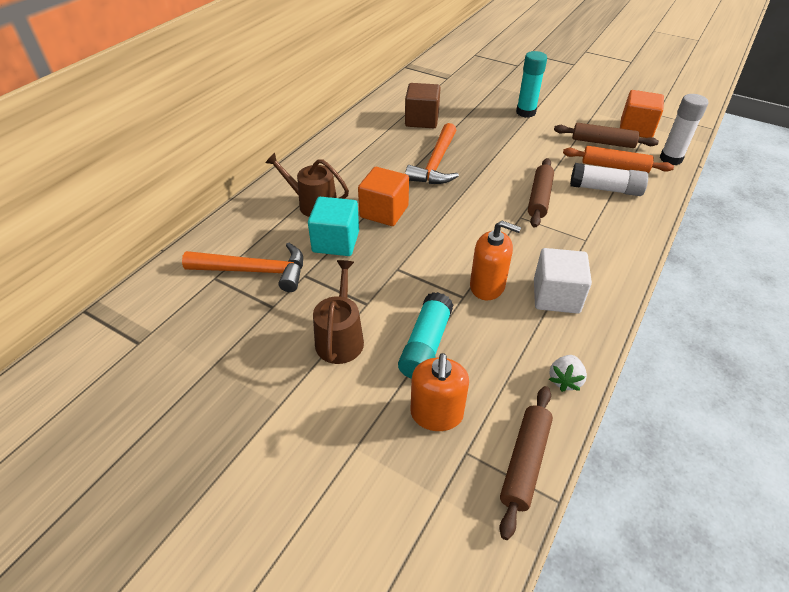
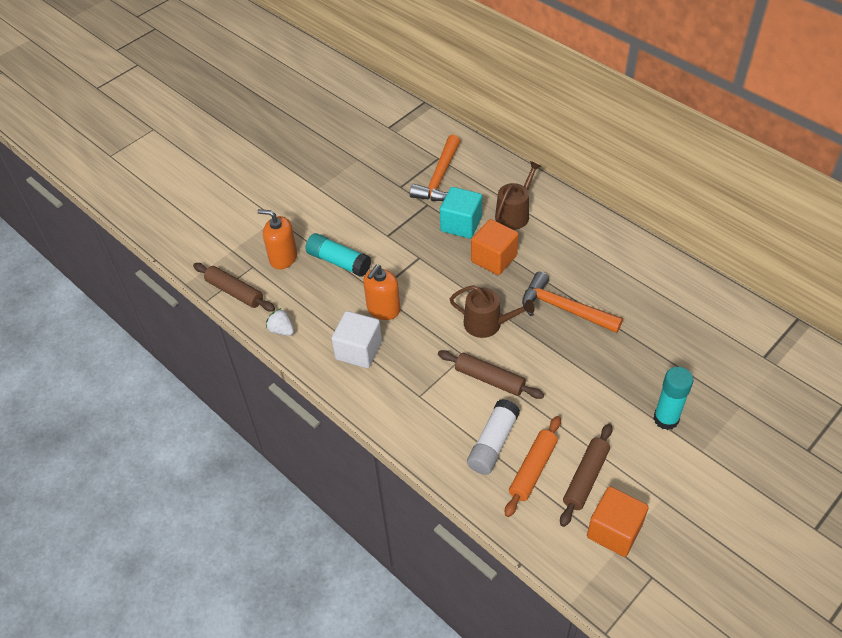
camera: 105 degrees right, 5 degrees up
(340, 338) = (360, 219): brown watering can -> brown watering can (487, 324)
(422, 120) = (655, 312): brown cube -> none
(670, 159) = (539, 538): white glue stick -> none

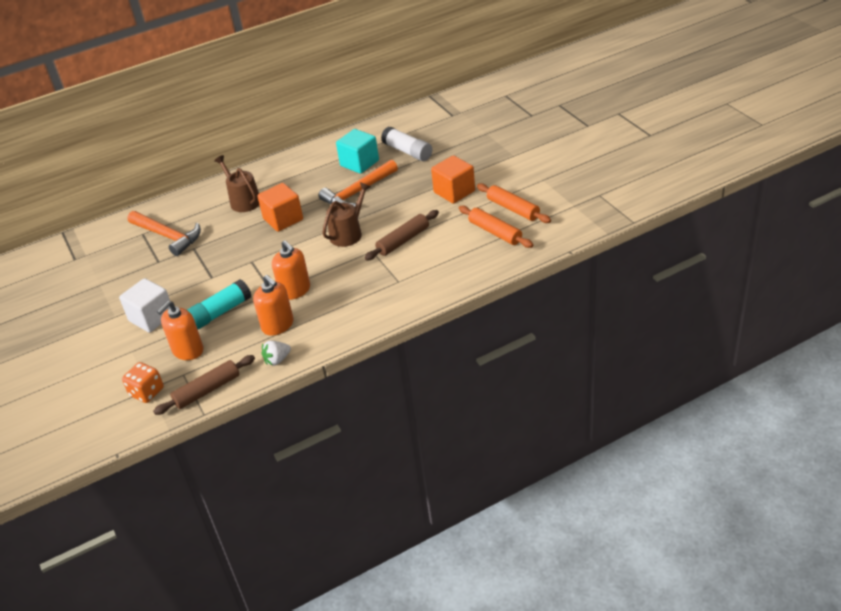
camera: 70 degrees left, 10 degrees down
(227, 250) = (147, 392): none -> orange dice
(329, 313) = (278, 325): none -> orange soap dispenser
(358, 350) = (331, 311): white cube -> white cube (151, 317)
(461, 224) = (232, 231): turquoise cube -> turquoise cube (359, 163)
(493, 443) = (463, 248): white glue stick -> white glue stick (407, 151)
(585, 478) = (513, 209): brown rolling pin -> orange rolling pin
(614, 531) = (559, 204): orange cube -> orange cube (454, 192)
(666, 419) = (481, 165): turquoise glue stick -> none

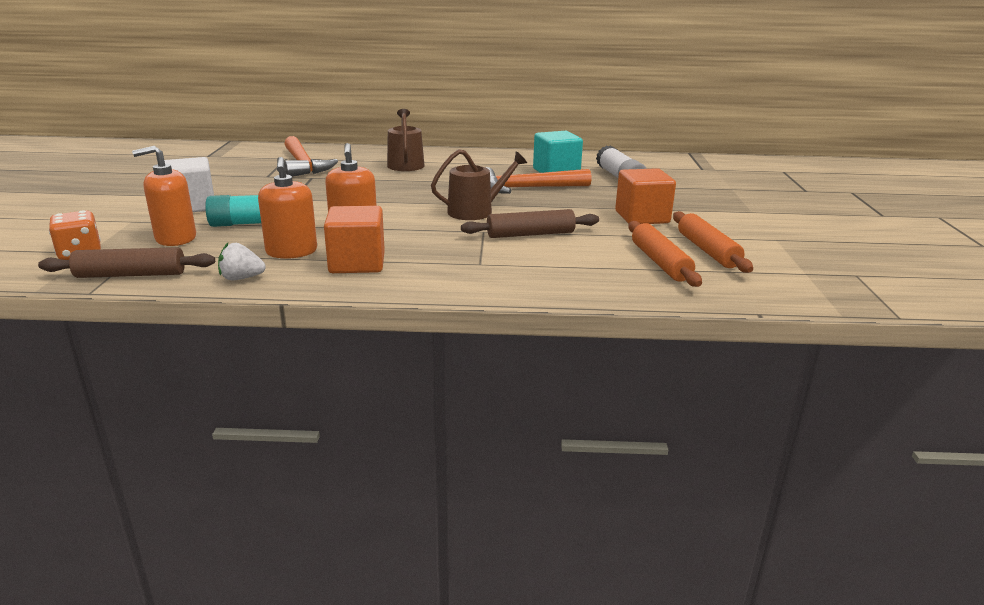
camera: 25 degrees right, 15 degrees down
(283, 219) = (423, 184): orange cube -> orange cube (357, 263)

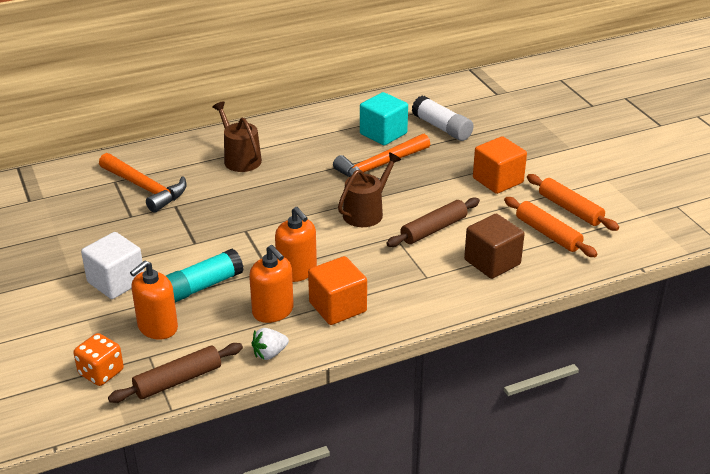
camera: 25 degrees left, 10 degrees up
(568, 269) = (492, 262): none -> brown cube

